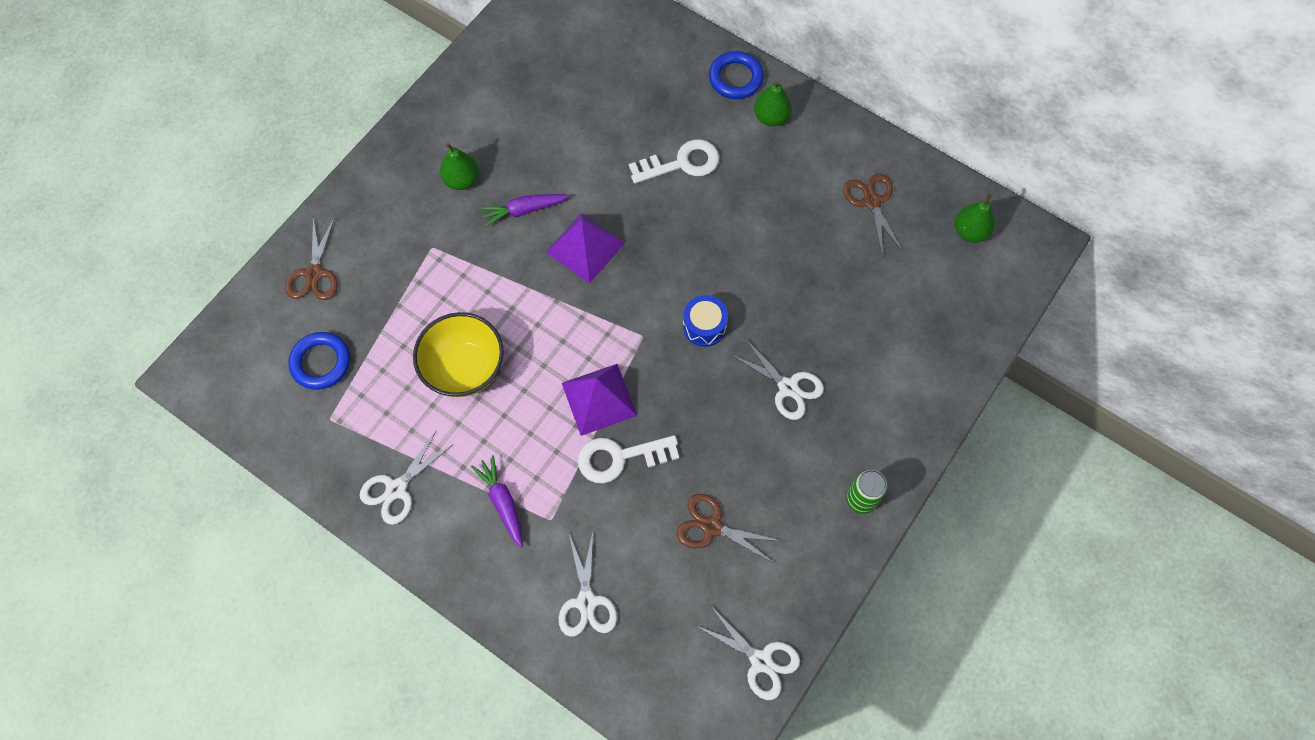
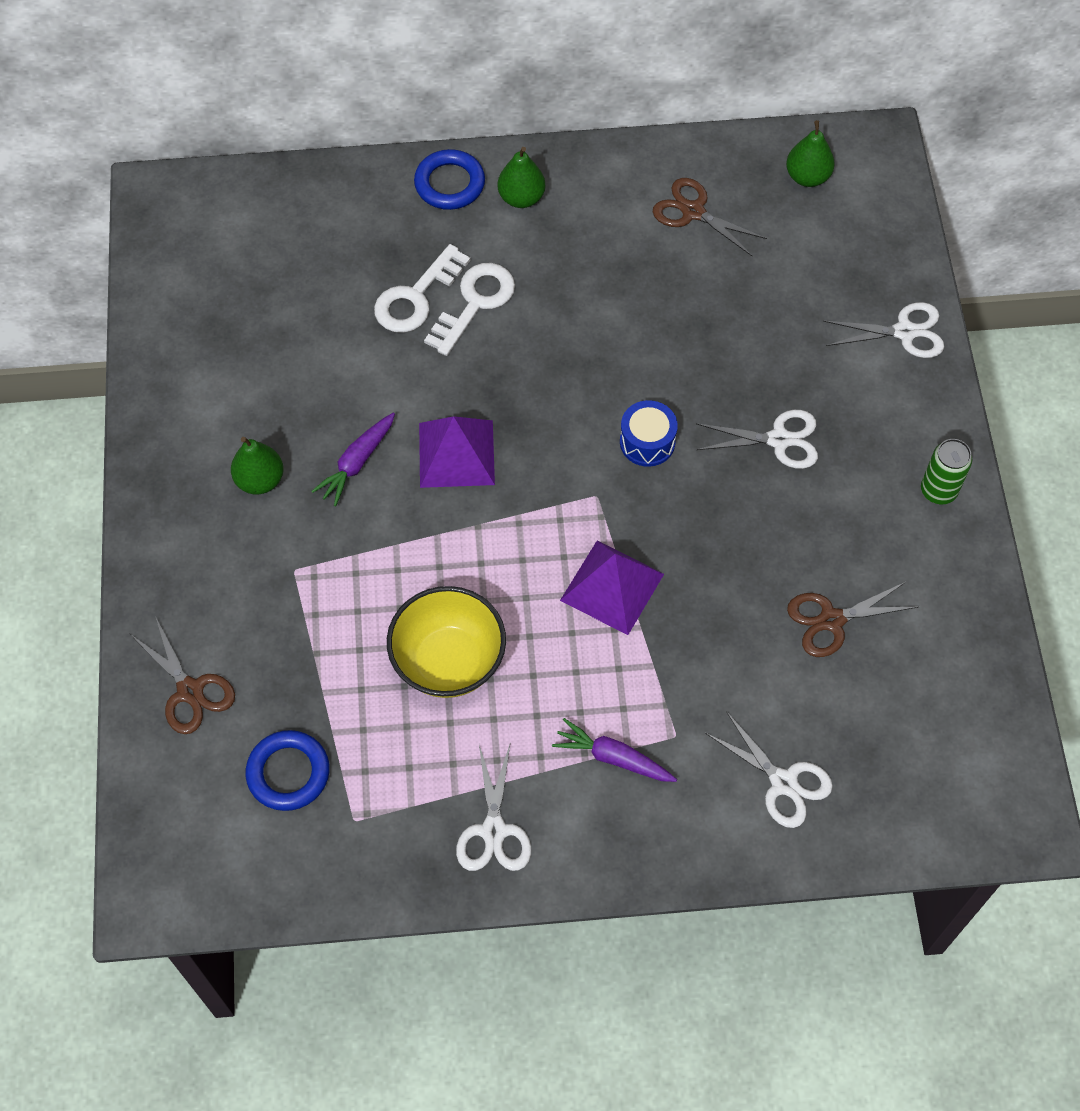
camera: 40 degrees left, 5 degrees down
(619, 458) = (685, 626): white key -> white key (416, 297)
(761, 661) = (988, 703): white scissors -> white scissors (905, 332)

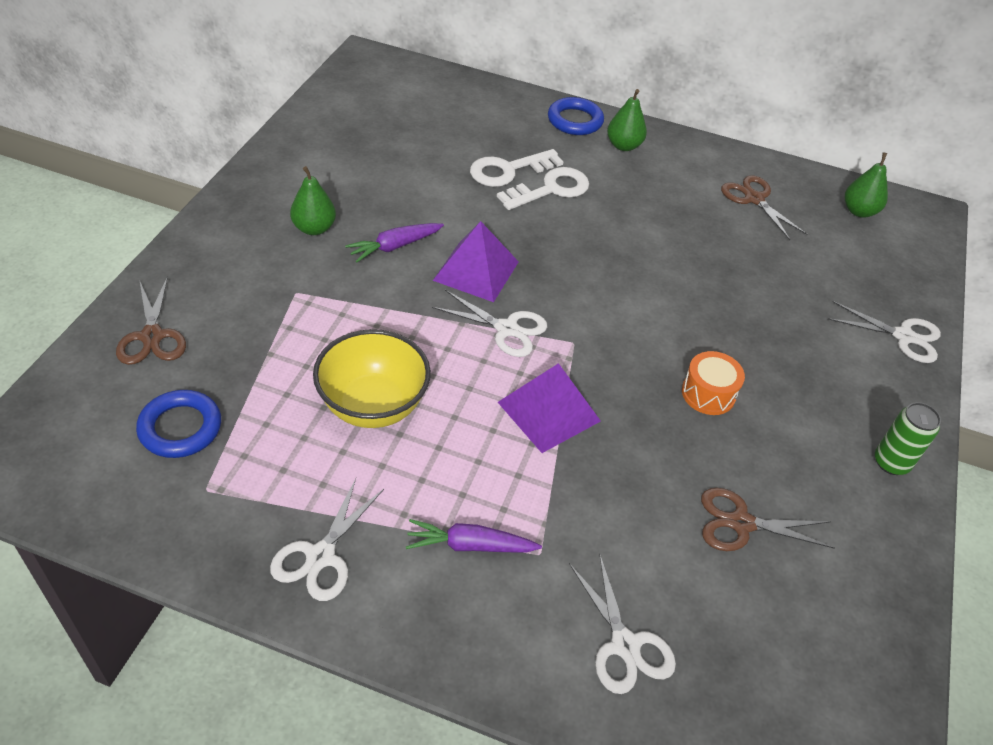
camera: 20 degrees right, 15 degrees down
(613, 757) = (469, 545): purple carrot -> purple carrot turned 45 degrees counterclockwise
(647, 442) = (638, 324): blue drum -> none
(748, 494) = (708, 393): none -> orange drum
(779, 440) = (755, 367): white scissors -> white scissors (507, 329)

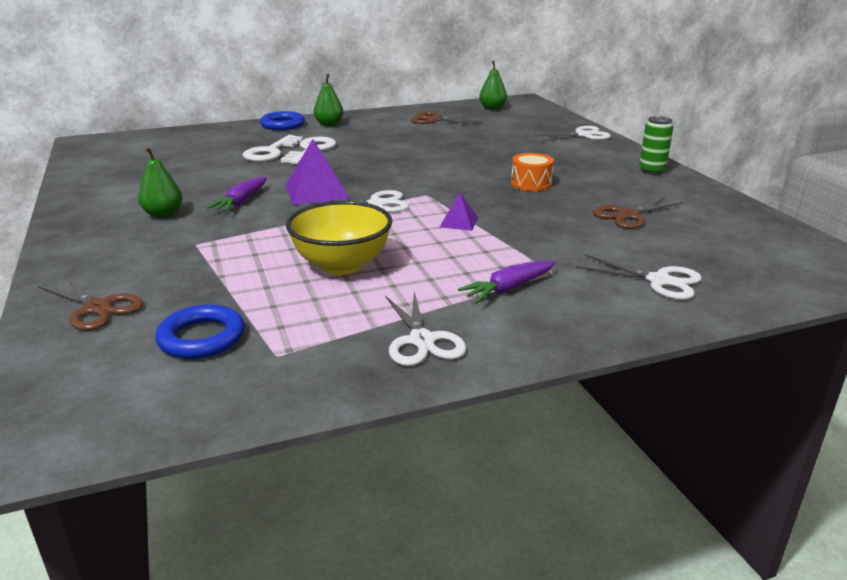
camera: 35 degrees left, 20 degrees down
(549, 411) = (459, 222): purple pyramid -> purple pyramid, size x0.54

